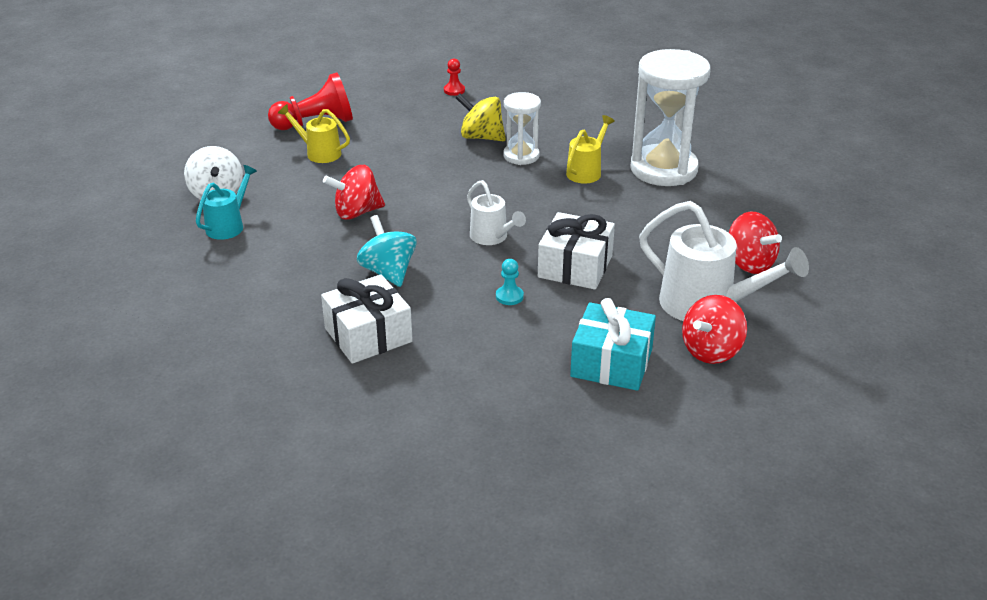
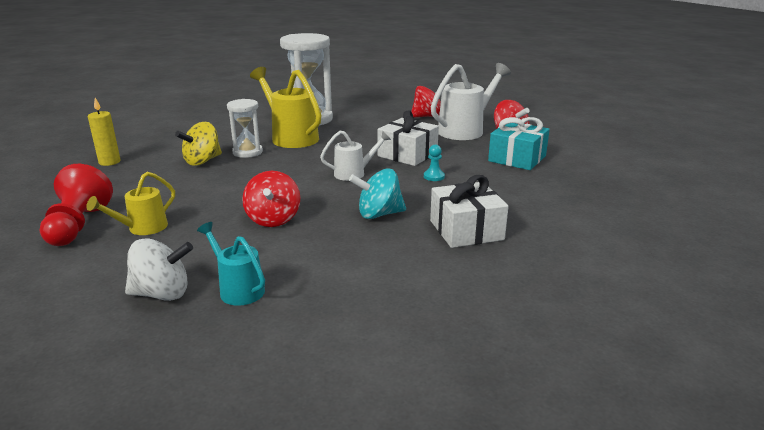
camera: 75 degrees left, 10 degrees down
(454, 90) = (109, 162): red pawn -> yellow candle
(586, 171) = (291, 137): yellow watering can -> yellow watering can, size x1.77

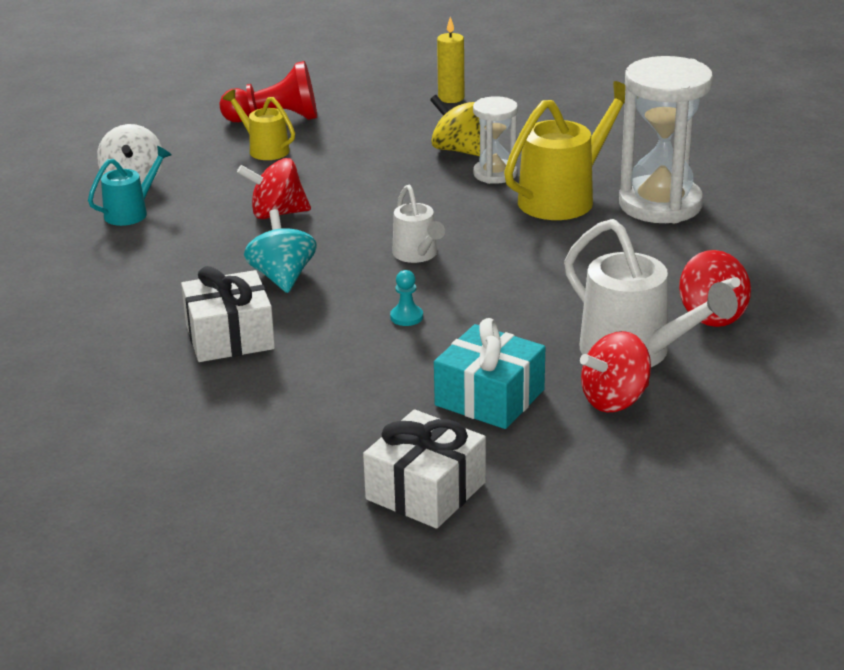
camera: 90 degrees right, 5 degrees up
(407, 154) = (499, 295): white gift -> white gift (426, 491)

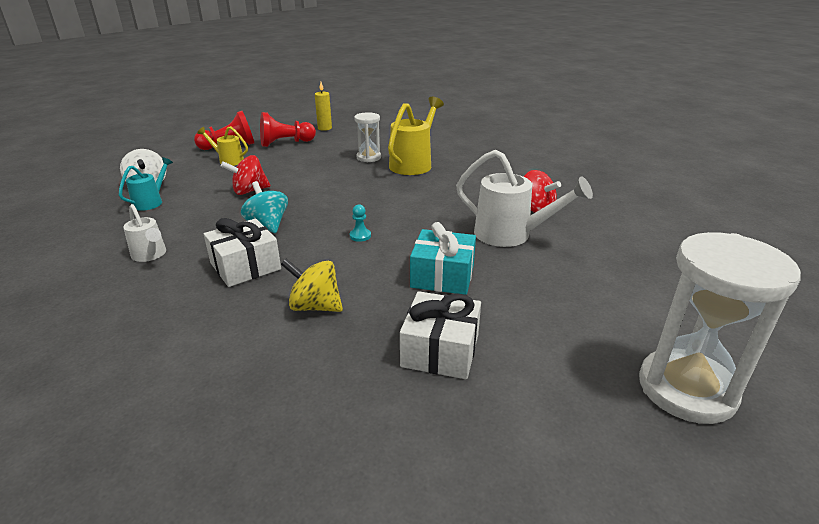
camera: 20 degrees left, 0 degrees up
(369, 124) = (285, 143): none -> red pawn
(417, 255) = (347, 201): white watering can -> white watering can (150, 255)
(458, 150) = (341, 149): yellow spinning top -> yellow spinning top (315, 306)
(614, 400) = (520, 264): red spinning top -> none
(660, 204) = (465, 161): white hourglass -> white hourglass (686, 389)

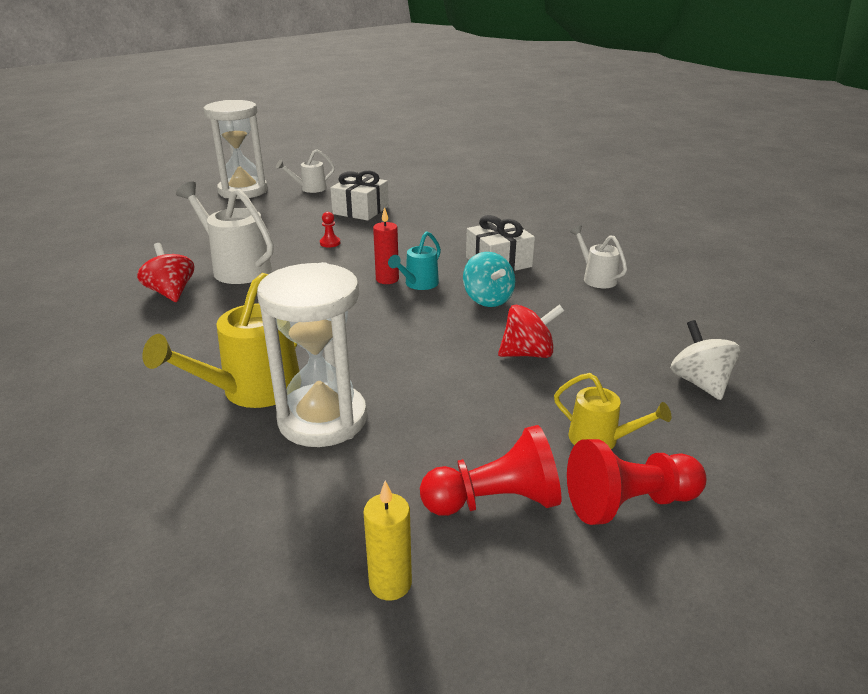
camera: 170 degrees left, 0 degrees up
(151, 202) = (660, 346): turquoise watering can -> turquoise watering can (418, 284)
(315, 306) = (437, 233): yellow spinning top -> none
(360, 236) = (387, 279): turquoise pawn -> red candle
(368, 157) = (322, 419): white hourglass -> white hourglass, size x1.82
(442, 276) = (330, 243): turquoise gift -> red pawn
(576, 415) = (309, 189): none -> white watering can

